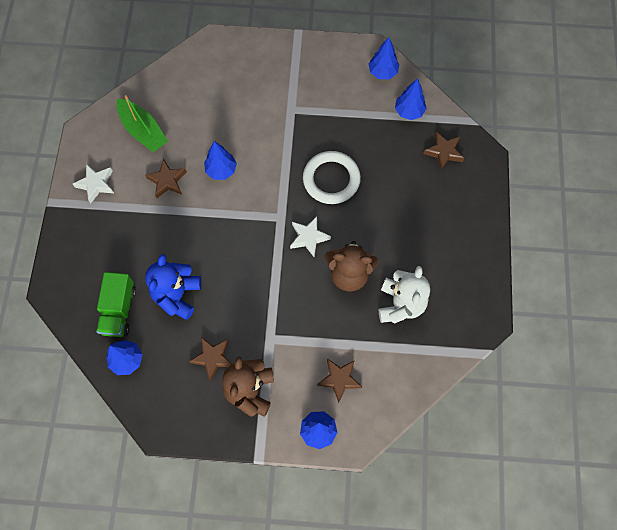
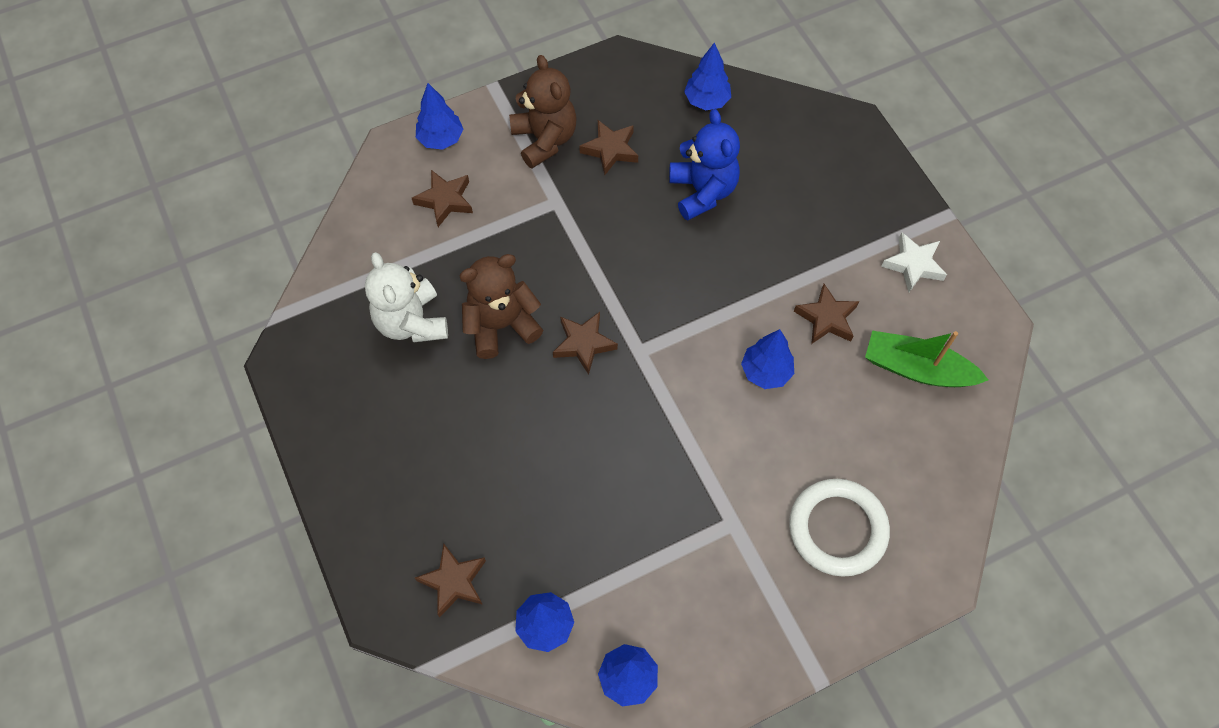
camera: 150 degrees right, 5 degrees down
(119, 310) = (757, 142): green truck -> none
(309, 237) = (583, 344): white star -> brown star
(331, 179) = (602, 442): white ring -> white ring (837, 529)

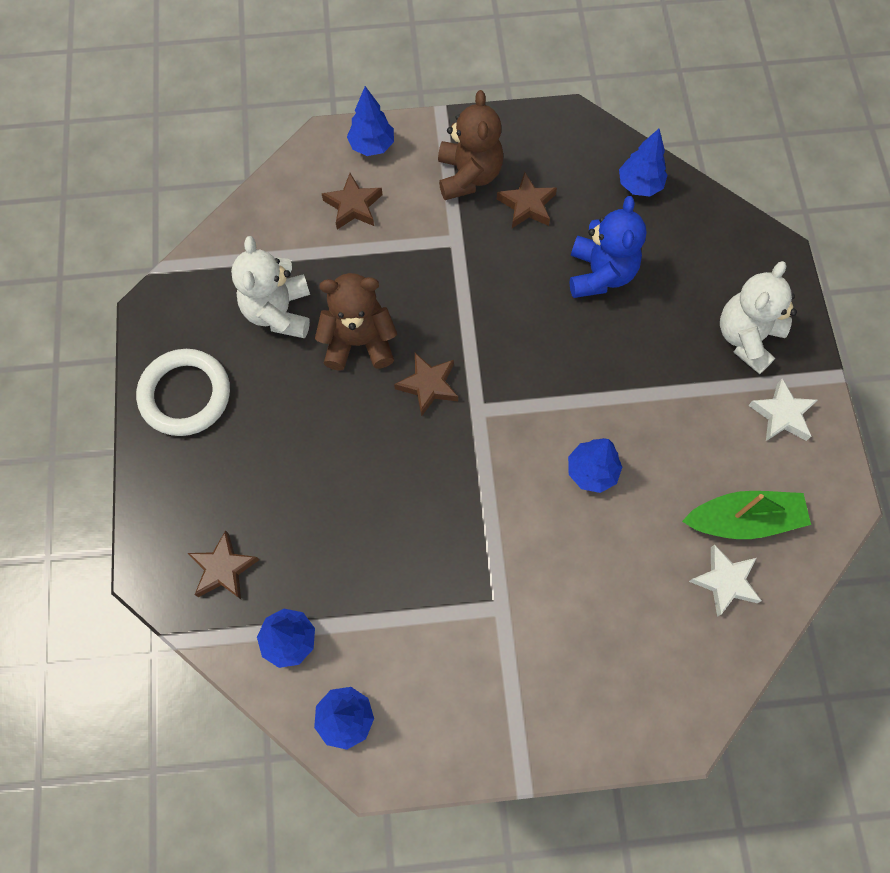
camera: 20 degrees right, 5 degrees up
(826, 318) = (672, 439): brown star -> none
(837, 529) = (600, 650): white ring -> white ring (185, 395)
(856, 207) = (746, 338): none -> white teddy bear
(917, 368) = (743, 520): green boat -> green boat turned 135 degrees clockwise
(922, 428) = (725, 581): none -> white star

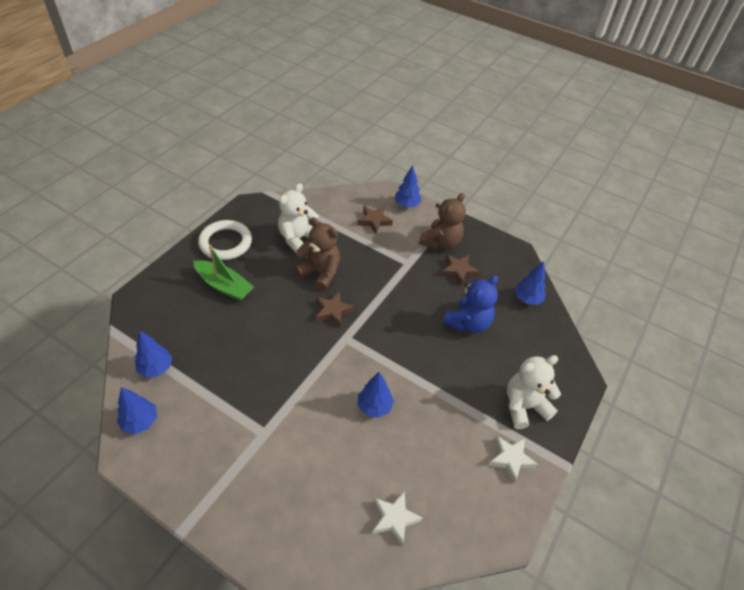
camera: 35 degrees right, 20 degrees down
(223, 568) = (164, 318): brown star -> none
(743, 520) = (436, 495): green boat -> green boat (224, 286)

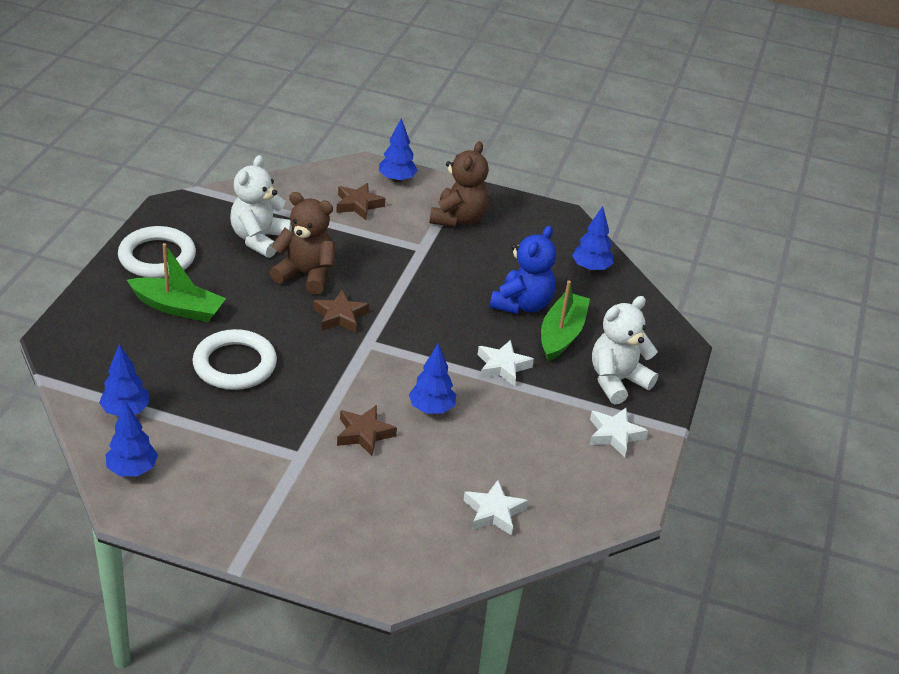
camera: 15 degrees left, 10 degrees down
(245, 340) = (235, 364): none -> white ring
(439, 377) = (502, 366): none -> white star
(458, 271) = (492, 248): brown star -> brown star (364, 434)
(491, 355) = (561, 334): none -> green boat

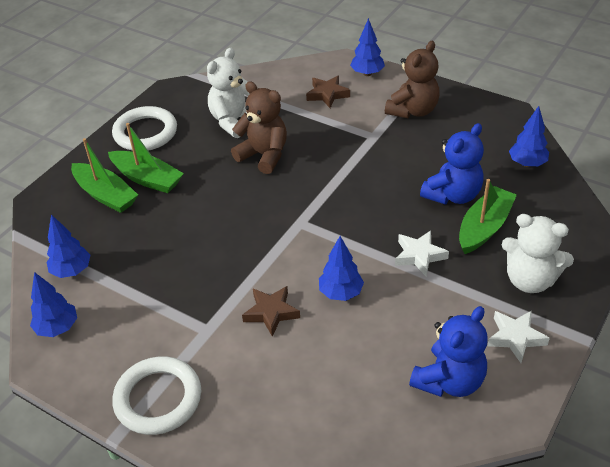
camera: 20 degrees right, 5 degrees up
(134, 328) = (105, 195): none -> green boat
(235, 364) = (177, 234): white ring -> white ring (158, 398)
(340, 316) = (282, 195): brown star -> none
(493, 512) = (373, 410): white star -> none
(560, 479) = (449, 381): none -> blue teddy bear
(617, 381) = (529, 280): white teddy bear -> white teddy bear turned 135 degrees counterclockwise

